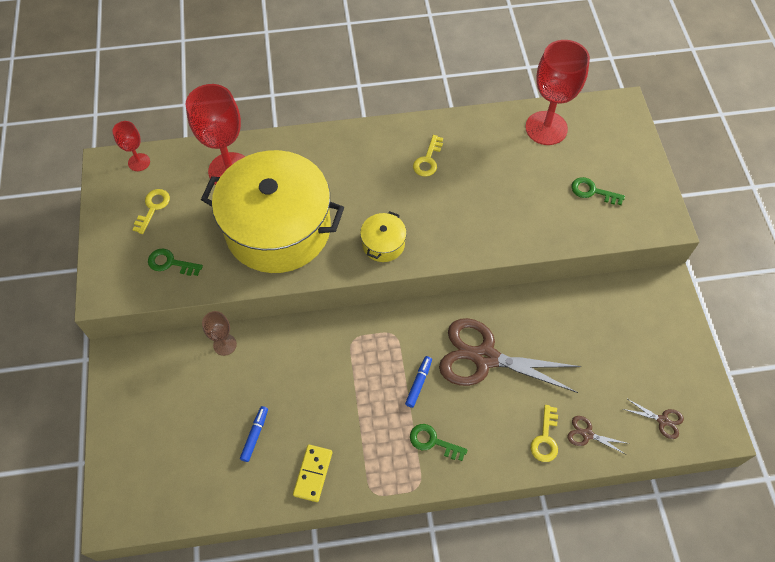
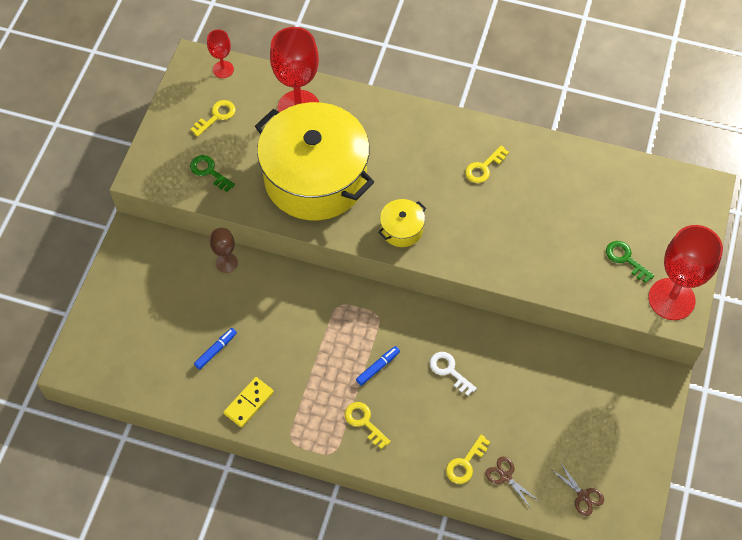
camera: 25 degrees right, 0 degrees up
(433, 441) = (364, 422): green key -> yellow key
(485, 357) = (449, 371): brown scissors -> white key
(546, 128) = (615, 181): red goblet -> red goblet (671, 299)

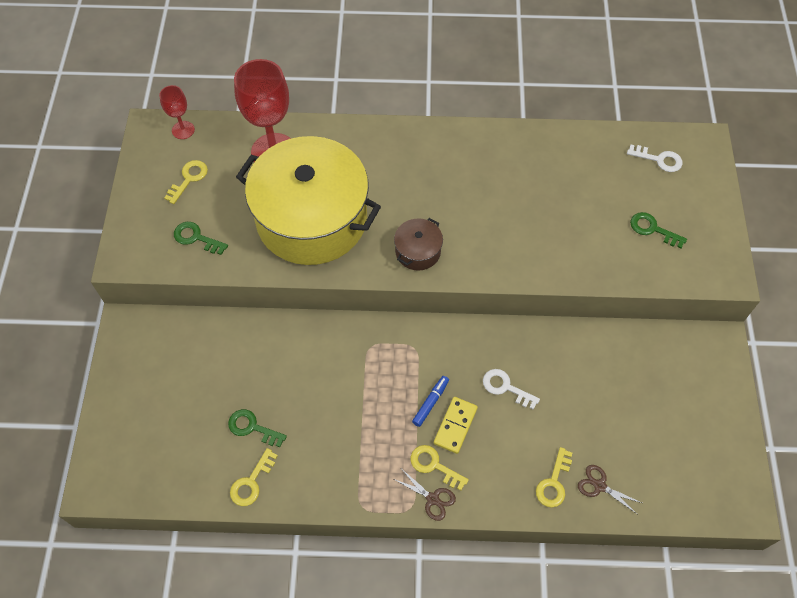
camera: 15 degrees left, 0 degrees up
(216, 350) = (252, 427): blue marker -> green key
(226, 263) = (238, 330): brown goblet -> none
(248, 403) = (304, 477): yellow domino -> yellow domino (455, 426)
(401, 229) = (418, 251): yellow pot -> brown pot
(484, 168) = (481, 170): yellow key -> yellow key (251, 482)
(583, 496) = (685, 485): brown scissors -> brown scissors (432, 499)
(655, 195) = (659, 159): none -> white key
(671, 299) = (711, 258): red goblet -> none

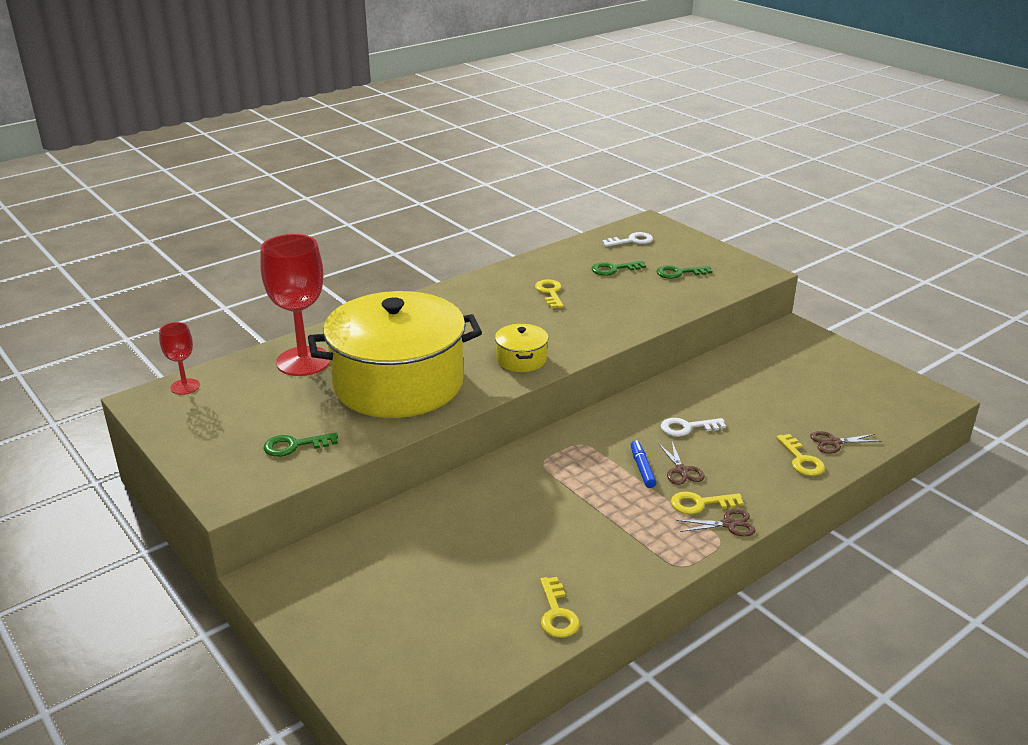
camera: 40 degrees left, 30 degrees down
(189, 179) = (234, 413): yellow key -> yellow key (550, 292)
(252, 427) = (505, 575): green key -> green key (613, 269)
(418, 251) = (521, 359): brown pot -> yellow pot
(455, 426) = (681, 470): yellow domino -> brown scissors

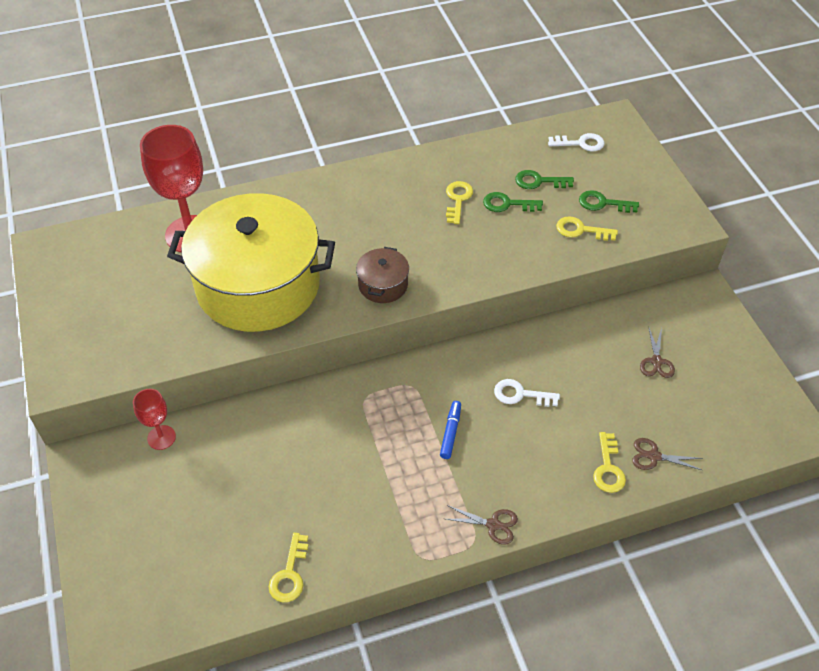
camera: 20 degrees right, 20 degrees up
(185, 387) = (80, 239): red goblet -> red goblet (161, 437)
(294, 446) = (137, 338): green key -> green key (507, 204)
(521, 359) = (383, 285): yellow pot -> brown pot
(681, 470) = (485, 446): brown scissors -> brown scissors (656, 361)
(700, 504) = (480, 492): yellow key -> yellow key (581, 230)

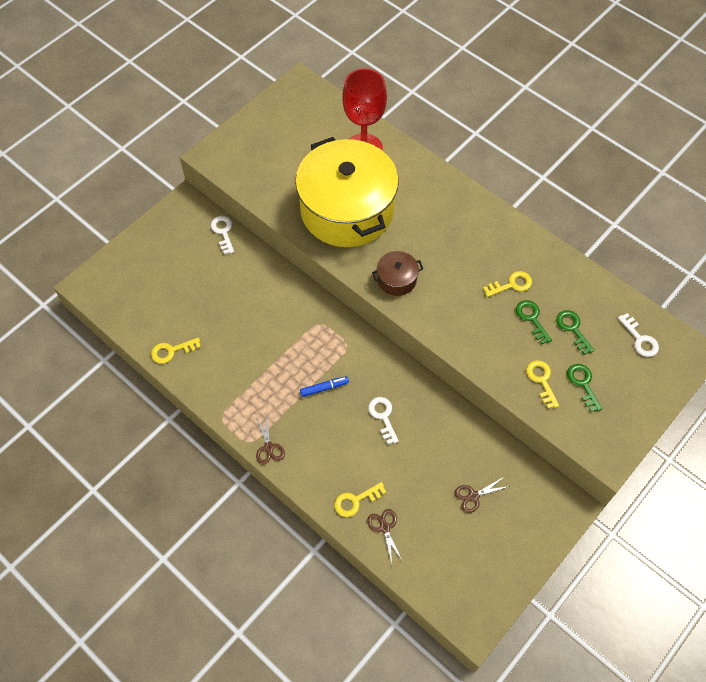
camera: 60 degrees right, 10 degrees up
(161, 437) = (223, 232): red goblet -> white key

